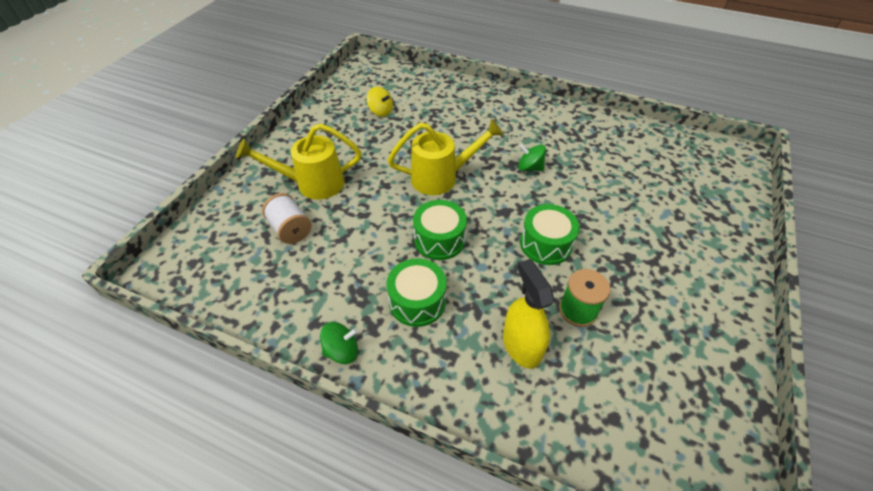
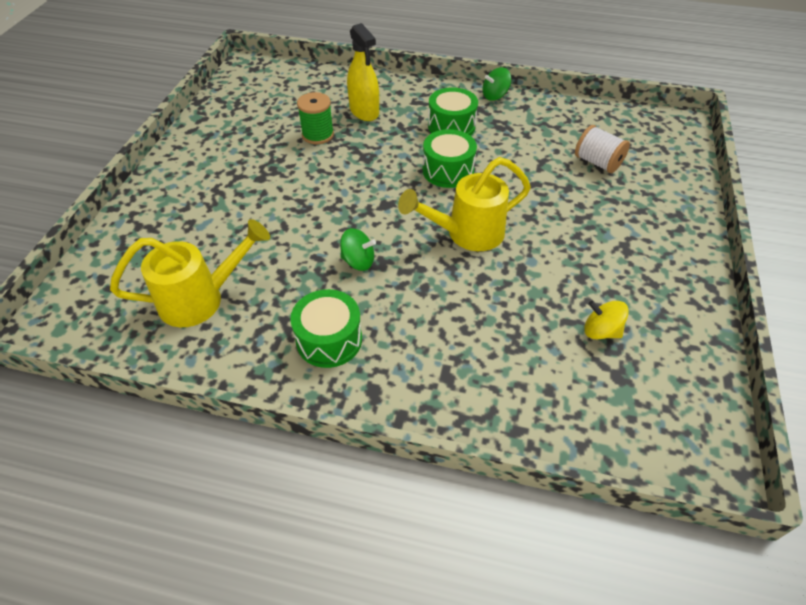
camera: 170 degrees right, 0 degrees up
(312, 184) = (612, 207): yellow watering can -> yellow watering can (201, 299)
(545, 244) = (342, 179): green drum -> green drum (329, 339)

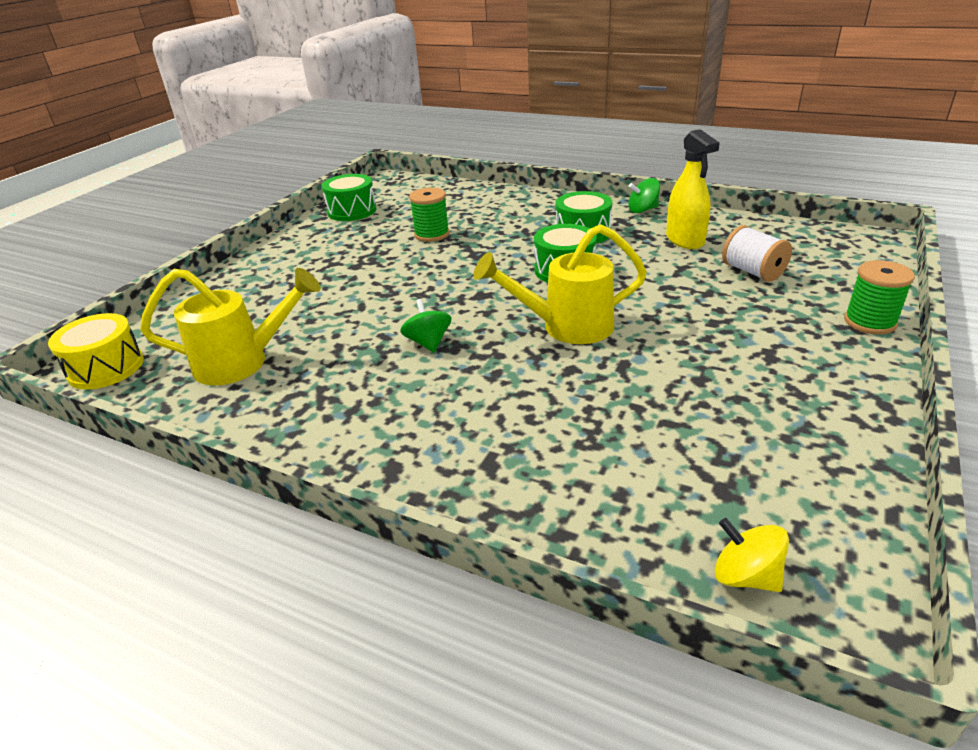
camera: 15 degrees right, 15 degrees down
(72, 319) = (106, 368): none -> yellow drum
(329, 339) = (363, 412): green drum -> green drum (352, 211)
(358, 261) = (428, 342): green spinning top -> green spinning top turned 135 degrees counterclockwise
(364, 111) = (490, 218): yellow spray bottle -> yellow spray bottle (685, 240)
(601, 331) = (712, 437): yellow spinning top -> yellow spinning top (745, 576)
(690, 209) = (870, 322): none -> green spool

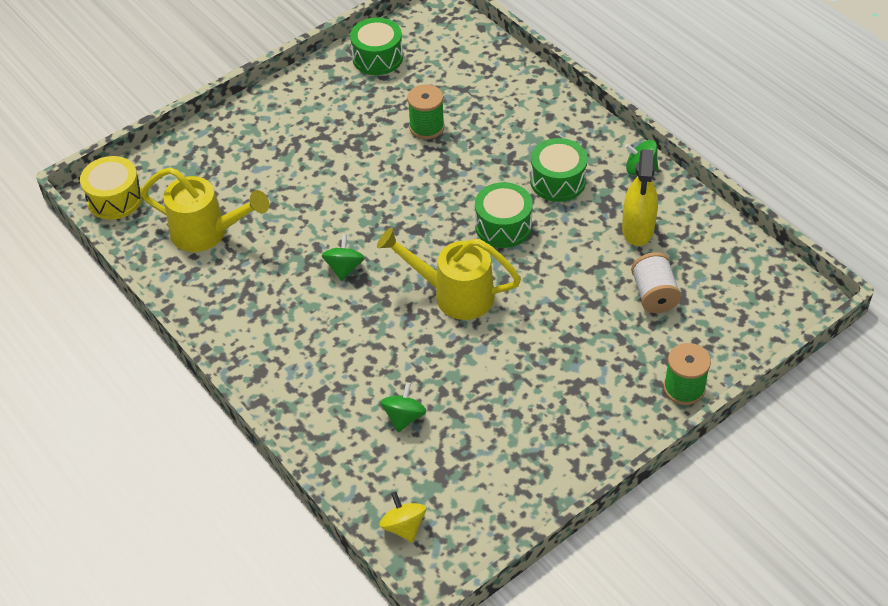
camera: 25 degrees right, 15 degrees up
(618, 448) = (404, 417): none -> green spinning top

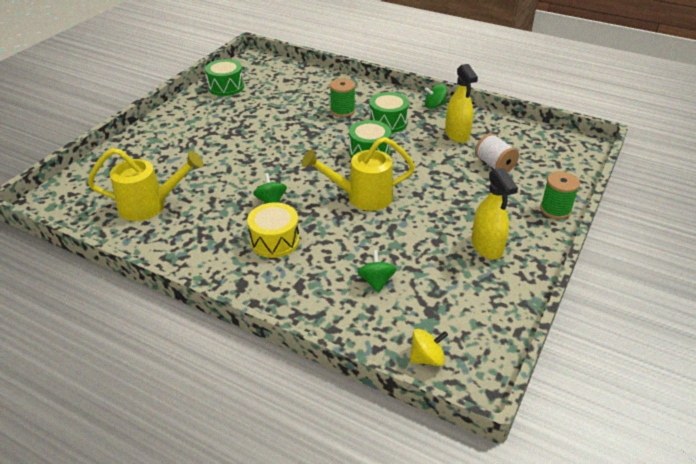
camera: 25 degrees left, 10 degrees down
(115, 199) = (61, 202): yellow drum -> yellow drum (274, 240)
(404, 526) = (427, 358): yellow spinning top -> yellow spinning top turned 120 degrees clockwise
(426, 127) = (282, 114): green spool -> green spool (342, 111)
(560, 413) = (486, 247): none -> yellow spray bottle

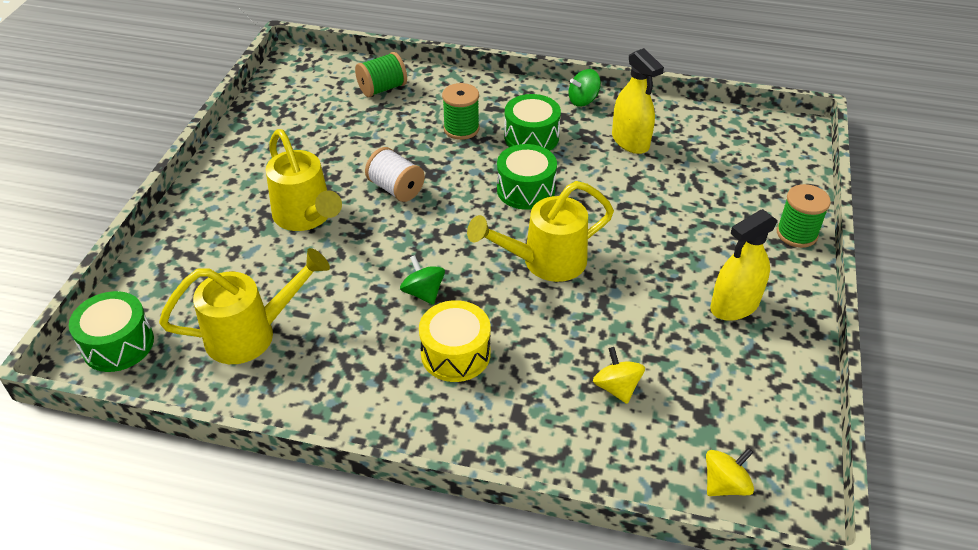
camera: 15 degrees left, 5 degrees up
(217, 146) = (306, 217): none -> yellow watering can
(226, 87) = (275, 115): green drum -> green drum (118, 344)
(301, 81) = (382, 88): none -> green spool
(376, 281) = (616, 387): green spinning top -> yellow spinning top
(486, 247) = (734, 306): yellow spray bottle -> yellow spray bottle turned 90 degrees clockwise
(494, 165) = (696, 180): white spool -> white spool (396, 189)

